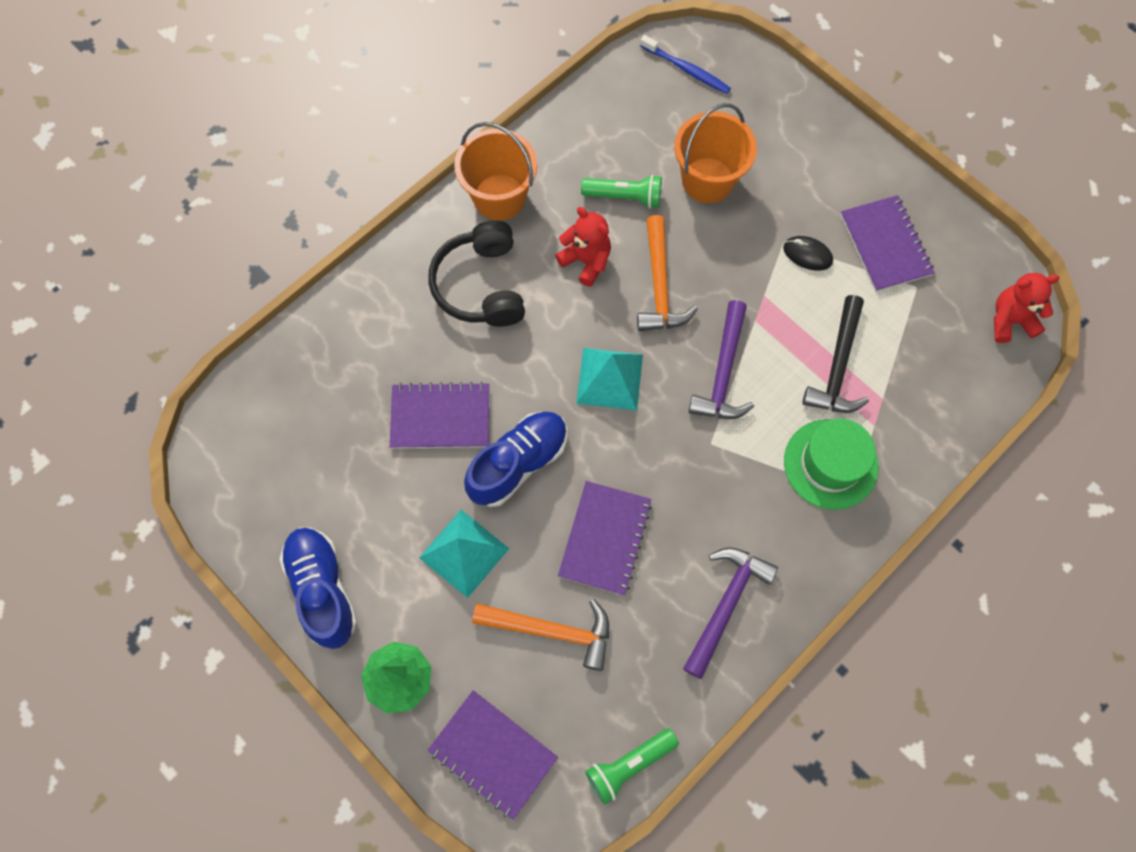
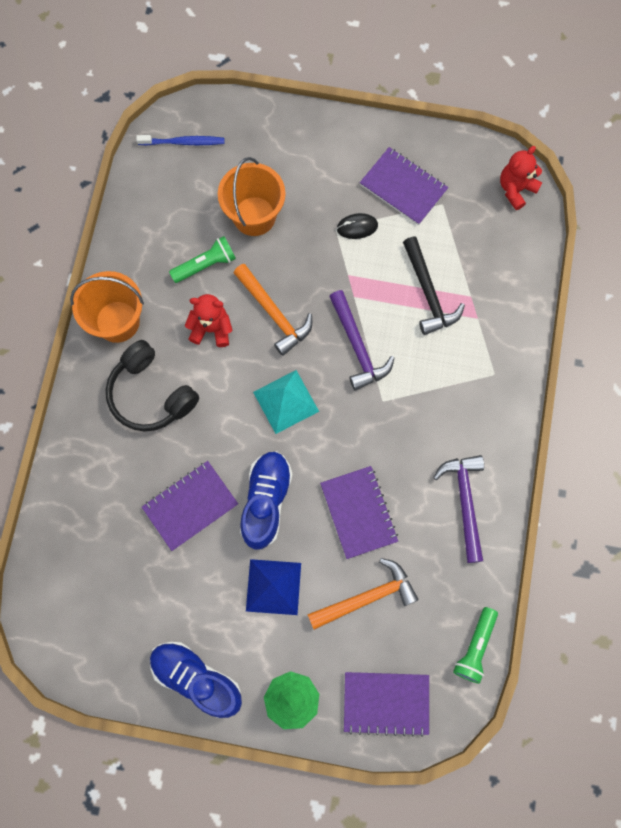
camera: 35 degrees left, 5 degrees up
(464, 553) = (273, 586): turquoise pyramid -> blue pyramid
(830, 464) = (467, 363): green hat -> none

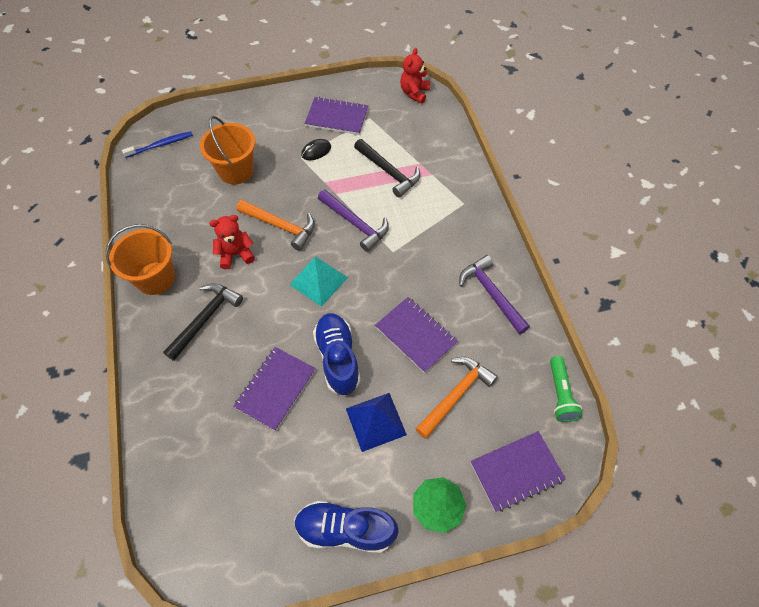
camera: 25 degrees left, 15 degrees down
(151, 394) = (205, 319): black headphones -> black hammer
(205, 265) = (212, 214): green flashlight -> none

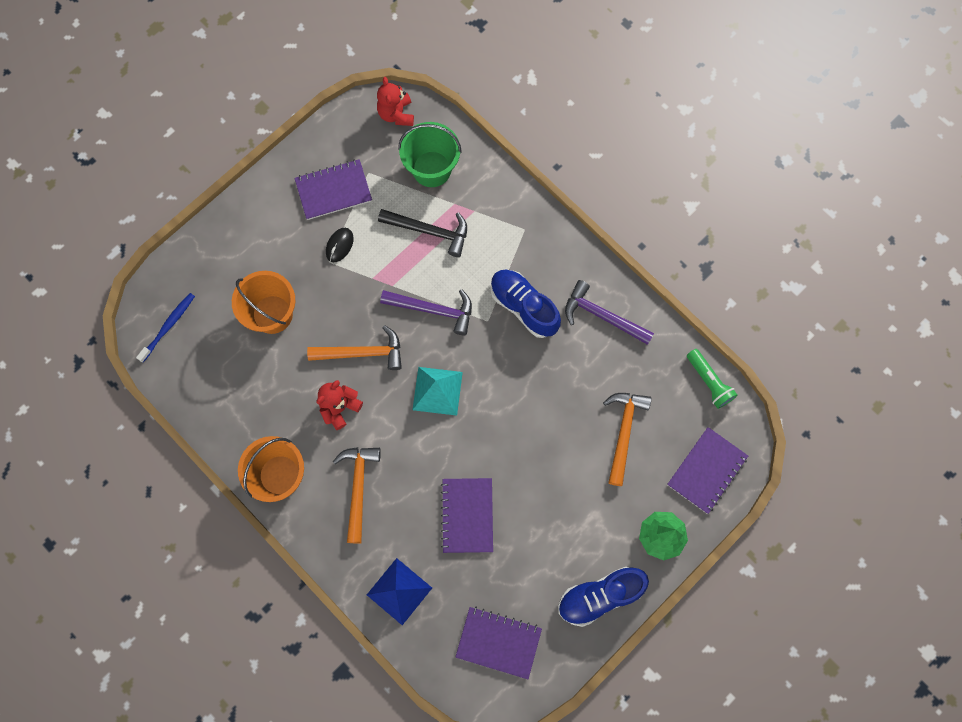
camera: 30 degrees left, 15 degrees up
(205, 319) = (358, 488): black hammer -> orange hammer
(337, 358) = (503, 457): blue shoe -> blue shoe (524, 306)
(375, 421) = (570, 494): blue pyramid -> blue pyramid (399, 591)
(415, 335) = (558, 395): purple notebook -> purple notebook (498, 642)
(417, 135) = (431, 169): none -> green bucket

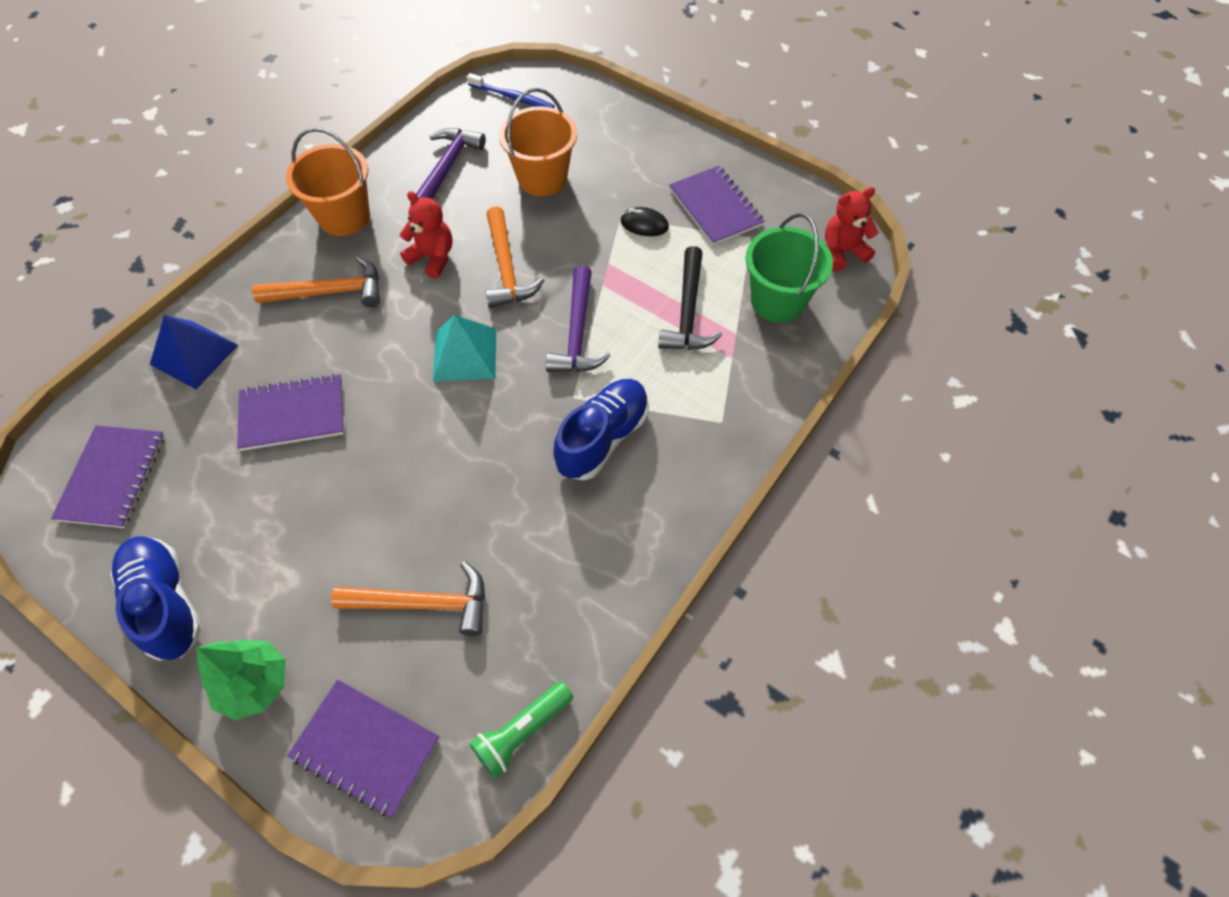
camera: 80 degrees right, 15 degrees down
(602, 316) = (608, 547): purple hammer -> purple hammer (447, 168)

